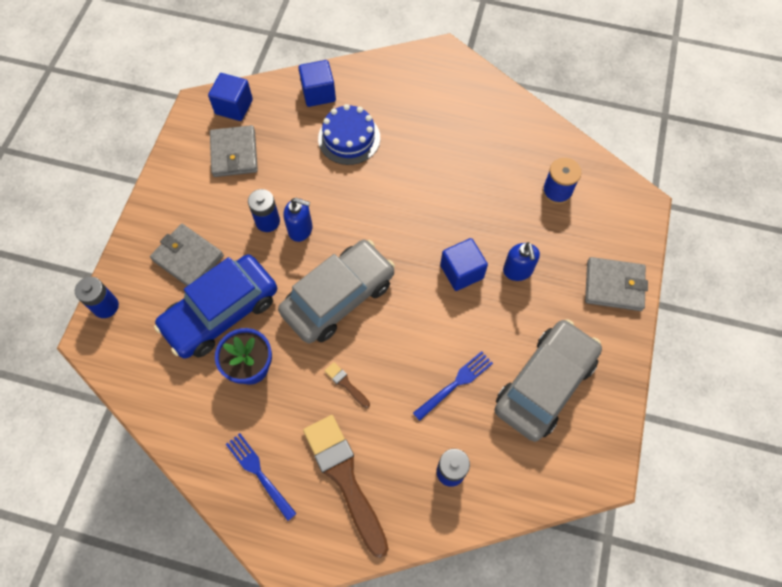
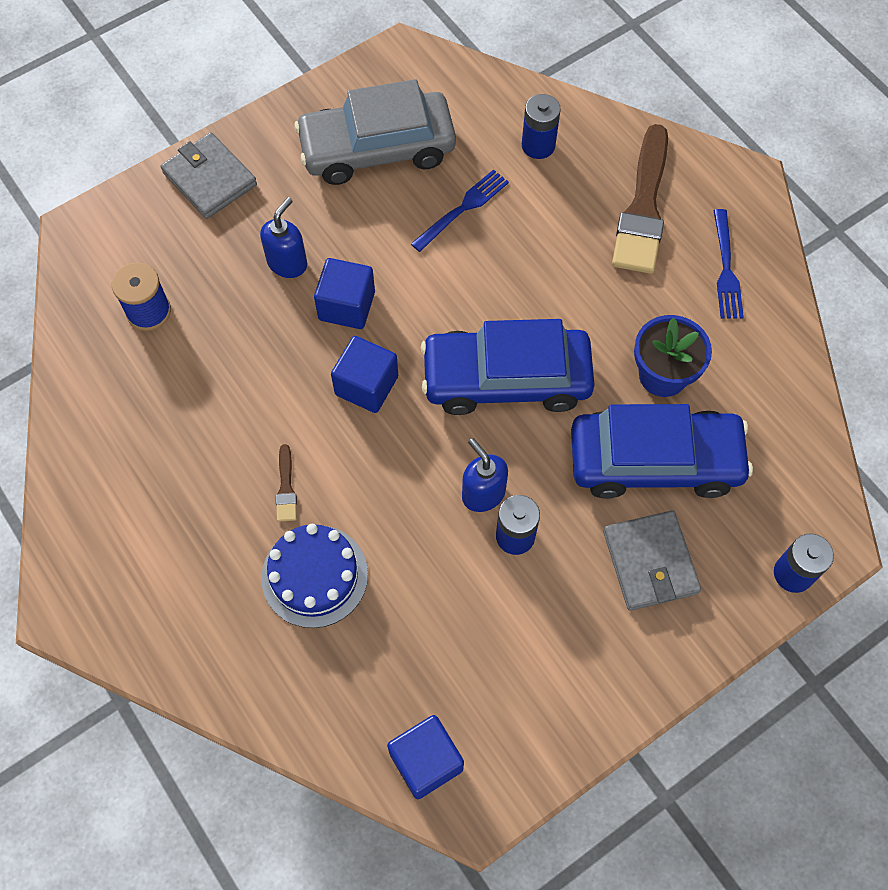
camera: 140 degrees left, 0 degrees up
(234, 153) = (483, 676): grey wallet -> none
(318, 93) = (290, 684): blue cube -> blue cube (366, 385)
(338, 297) = (506, 379): grey car -> blue car
(346, 384) = (573, 286): brown brush -> brown brush (286, 488)
(455, 384) = (462, 209): blue fork -> blue fork turned 135 degrees clockwise

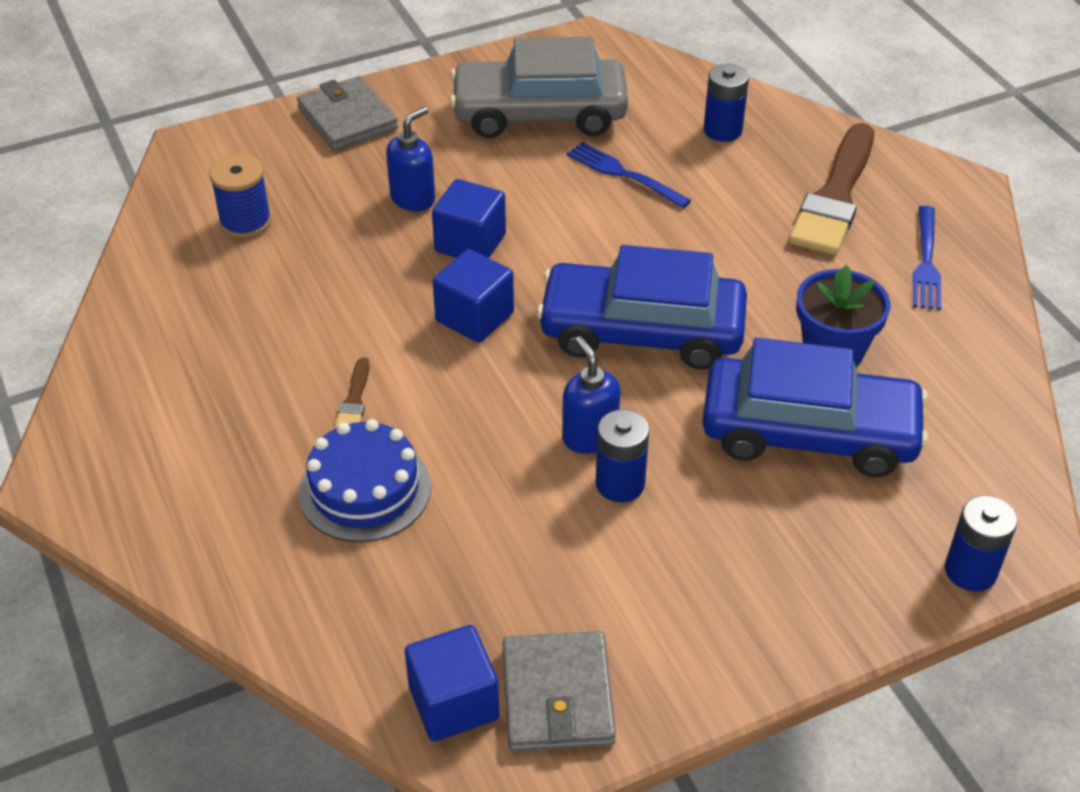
camera: 10 degrees right, 20 degrees down
(462, 209) = (624, 174): blue fork -> blue fork turned 105 degrees counterclockwise
(650, 562) = (785, 533): grey wallet -> grey wallet (557, 696)

